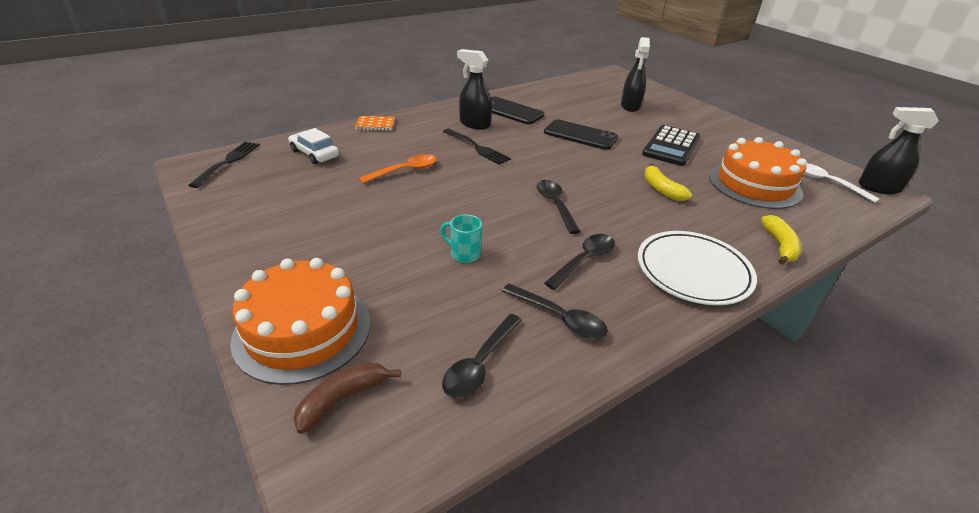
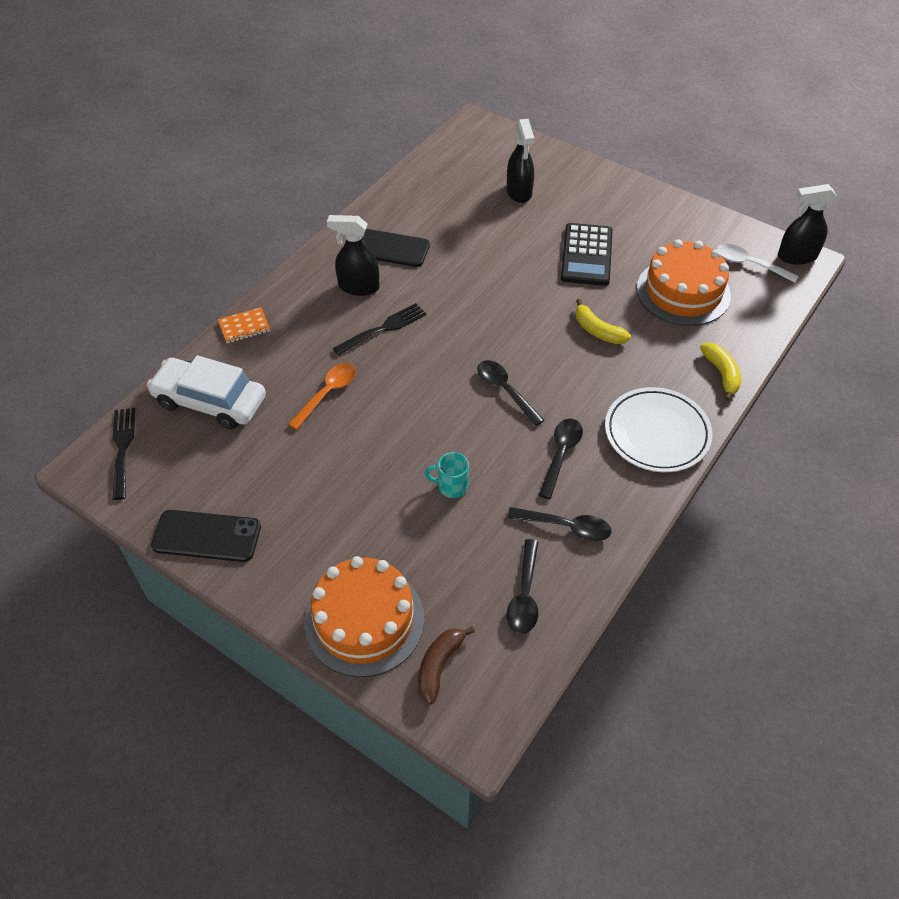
camera: 20 degrees left, 15 degrees up
(314, 154) = (210, 401): white car -> white car, size x1.62
(477, 148) = (383, 328): black fork -> black fork turned 60 degrees counterclockwise
(580, 135) = (484, 268): black phone -> black phone (207, 536)

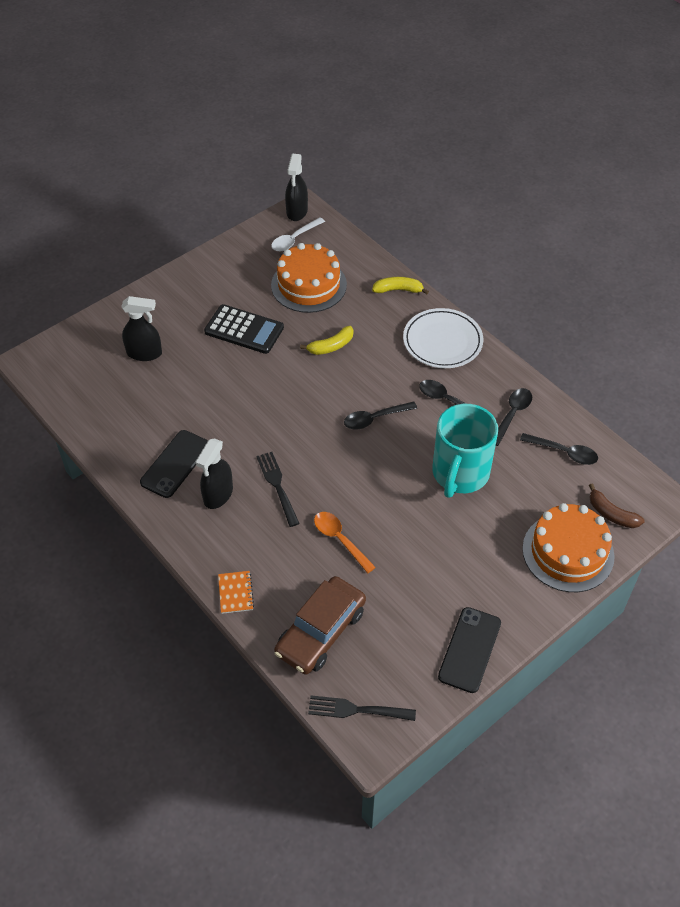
camera: 75 degrees left, 0 degrees up
(210, 401) = (320, 631): white car -> brown car
(451, 486) = (459, 474): turquoise mug -> turquoise mug, size x2.43

